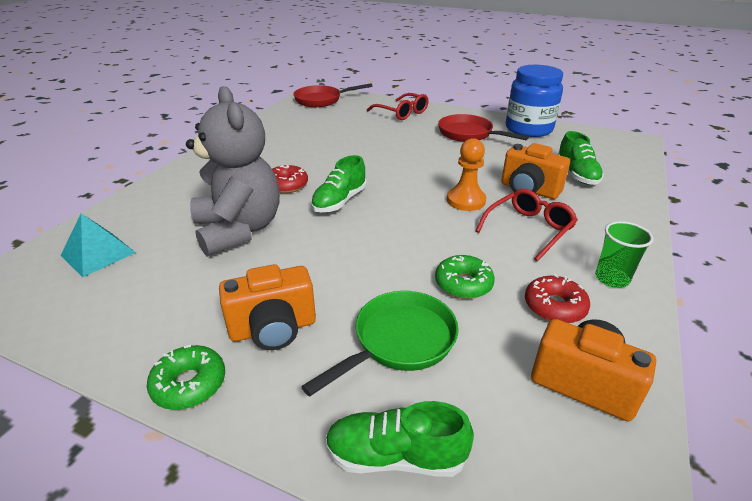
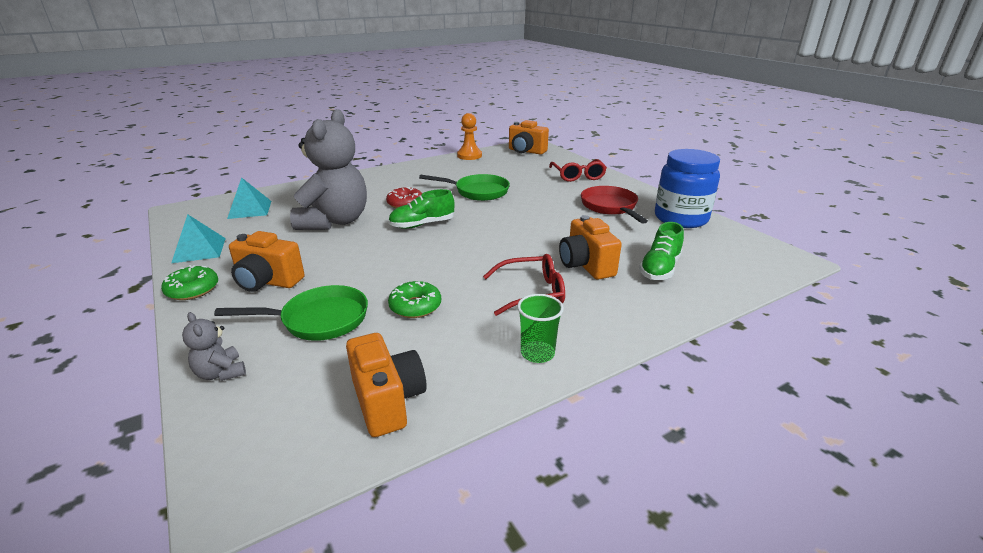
camera: 35 degrees right, 5 degrees down
(110, 332) = (199, 250): none -> turquoise pyramid
(321, 100) = (526, 151): red pan -> orange camera
(339, 151) = (477, 192): none -> green pan
(395, 456) = (221, 373): green shoe -> grey teddy bear
(466, 200) = (516, 255): orange pawn -> orange pawn (469, 156)
(554, 306) = (454, 349): red donut -> none

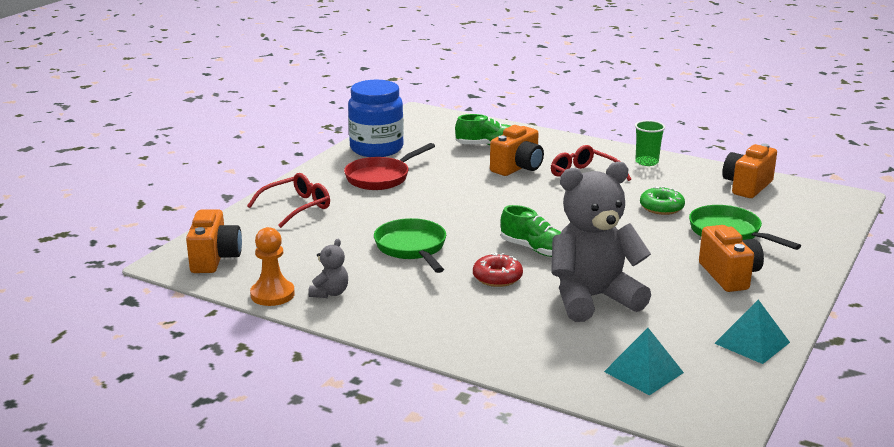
camera: 120 degrees left, 5 degrees down
(192, 290) = (792, 302): green donut -> none
(221, 373) = (817, 239): grey teddy bear -> grey teddy bear (330, 293)

